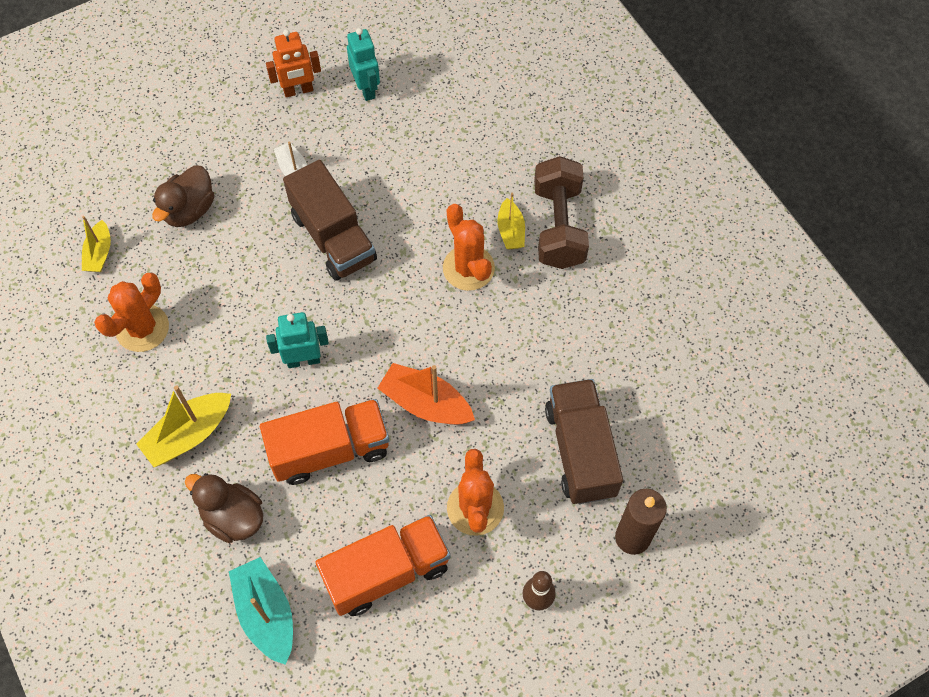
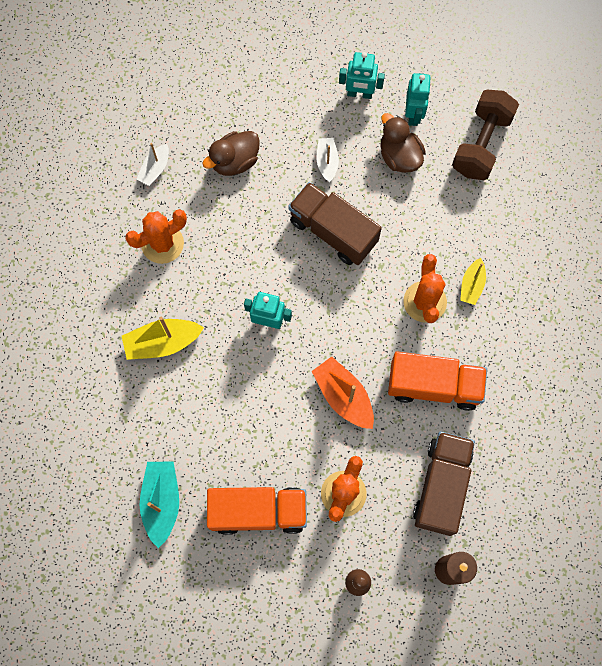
camera: 25 degrees right, 10 degrees up
(99, 253) = (155, 169): yellow boat -> white boat
(233, 517) = (168, 419): brown duck -> brown duck (399, 156)
(298, 90) = (359, 94): orange robot -> turquoise robot
(330, 450) = (258, 400): orange truck -> orange truck (434, 386)
(333, 237) = (333, 231): brown truck -> brown truck turned 135 degrees clockwise
(559, 226) = (511, 298): brown dumbbell -> brown dumbbell (481, 144)

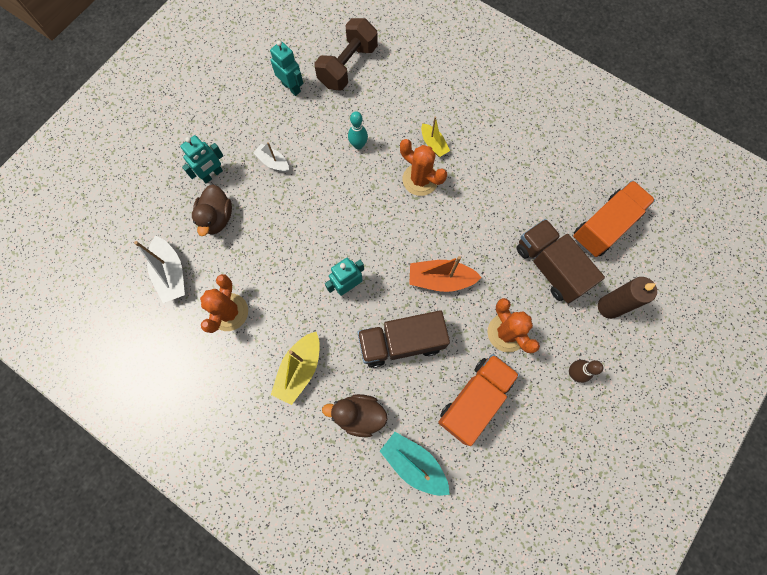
camera: 50 degrees left, 0 degrees up
(155, 169) = (171, 274): white boat -> white boat, size x1.62
(333, 231) = (323, 196): brown truck -> brown truck (401, 342)
(359, 94) = (247, 106): turquoise robot -> turquoise robot (212, 175)
(399, 156) = (311, 117): brown duck -> brown duck (359, 415)
(410, 220) = (358, 145): none -> turquoise bowling pin
(434, 386) = (480, 218): orange truck -> orange truck (605, 226)
(481, 144) = (348, 66): brown dumbbell -> brown dumbbell turned 60 degrees clockwise

